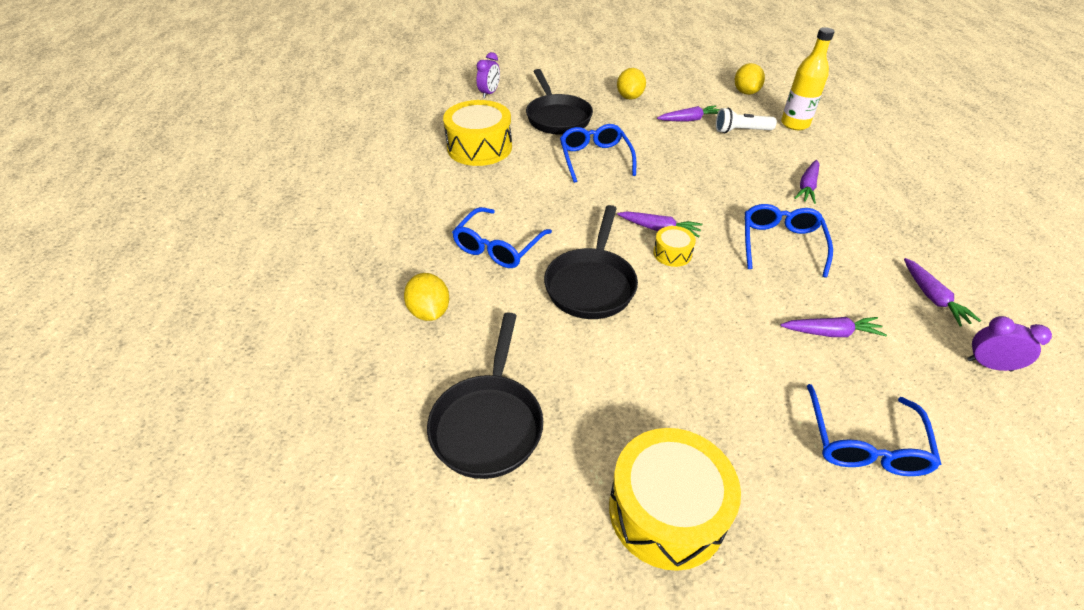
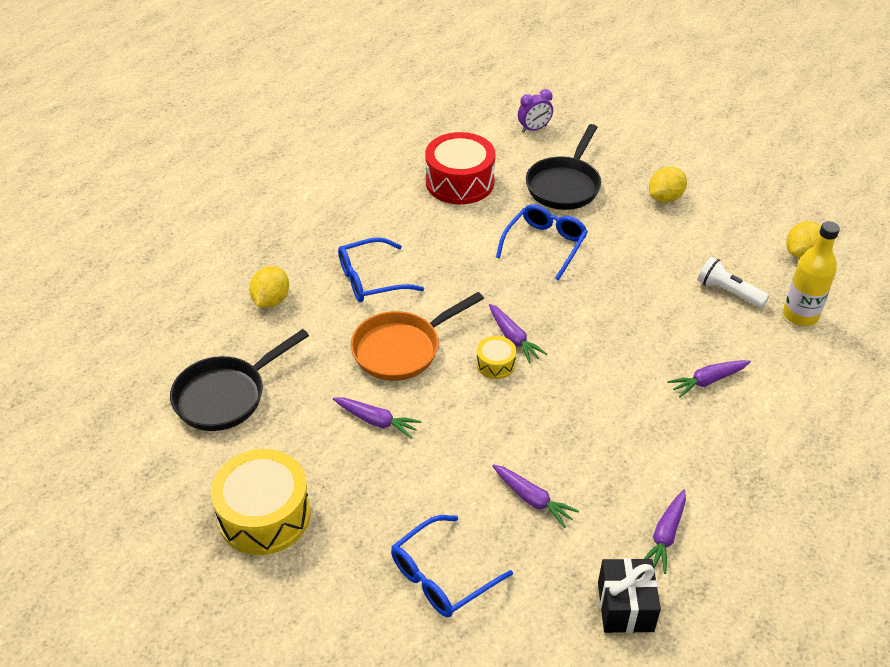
camera: 40 degrees right, 0 degrees up
(479, 147) = (460, 182): yellow drum -> red drum
(591, 284) = (402, 349): black pan -> orange pan
(689, 120) = (691, 253): purple carrot -> purple carrot (376, 421)
(781, 244) = (600, 412): blue glasses -> none
(989, 365) = (625, 607): purple clock -> black gift

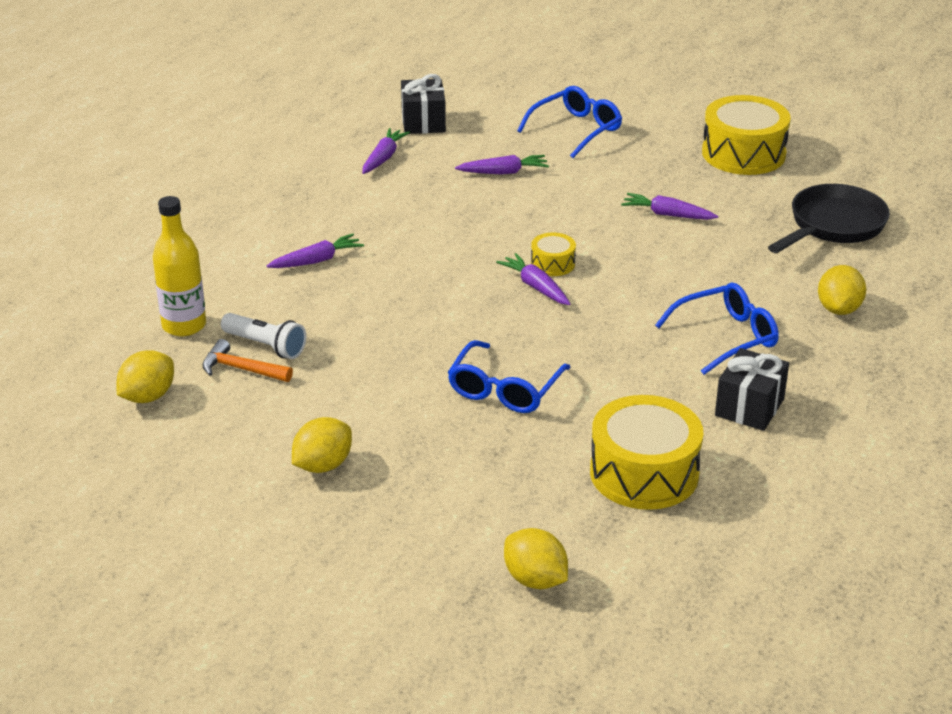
camera: 175 degrees right, 10 degrees down
(376, 222) = (749, 407): none -> black gift
(402, 349) = (662, 271): orange pan -> none
(460, 182) = (644, 473): red drum -> yellow drum
(532, 499) = (503, 172): purple carrot -> purple carrot turned 135 degrees clockwise
(534, 129) = (535, 580): purple clock -> yellow lemon
(564, 185) = (478, 477): black pan -> none
(741, 272) = (241, 369): none -> orange hammer

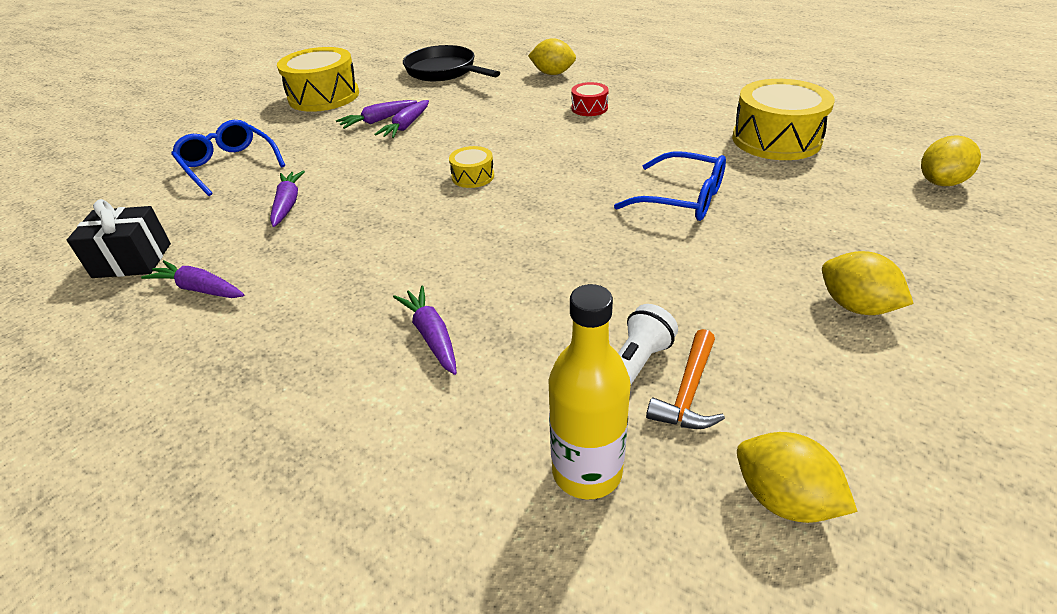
camera: 85 degrees left, 5 degrees up
(536, 287) = (511, 185): purple carrot -> purple carrot (378, 120)
(726, 337) = (589, 108): blue glasses -> red drum
(749, 407) = (678, 103): black gift -> none

